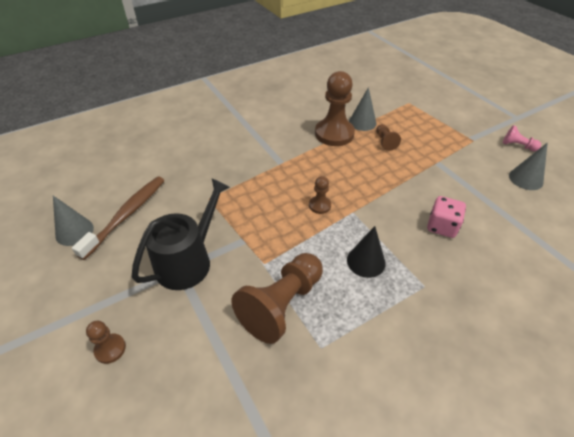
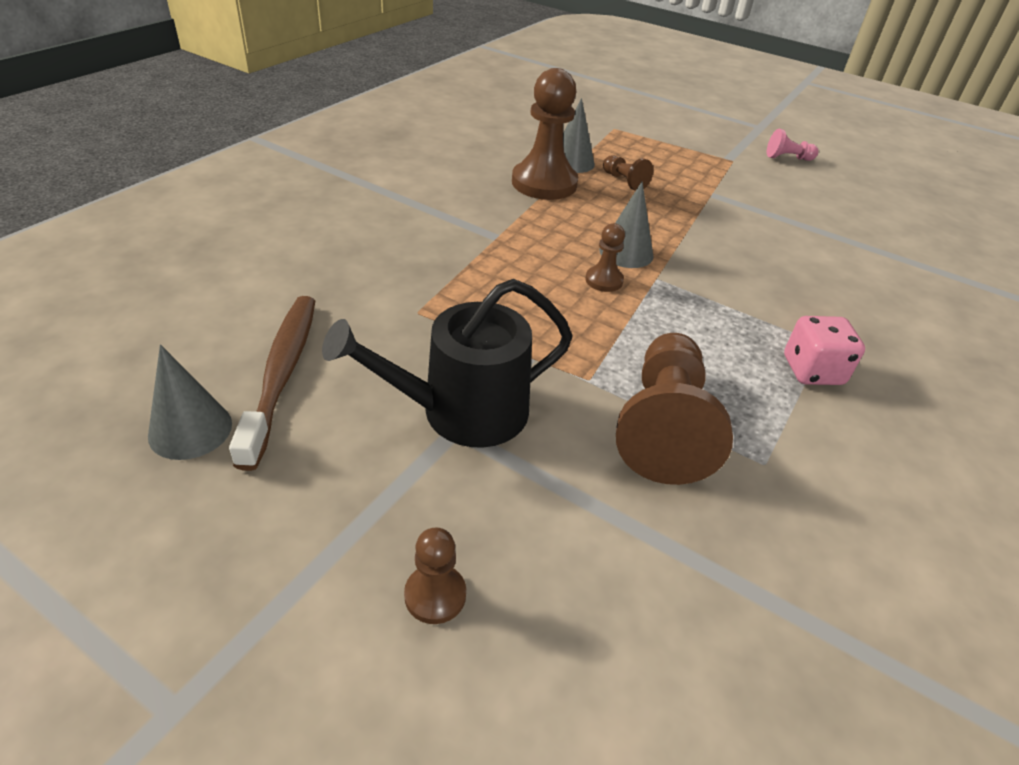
camera: 30 degrees left, 5 degrees down
(188, 261) = (461, 412): black watering can -> black watering can turned 120 degrees counterclockwise
(366, 261) = (728, 335): black cone -> none
(442, 226) = (783, 268): pink dice -> pink dice (812, 371)
(526, 179) = (827, 193): grey cone -> grey cone (626, 252)

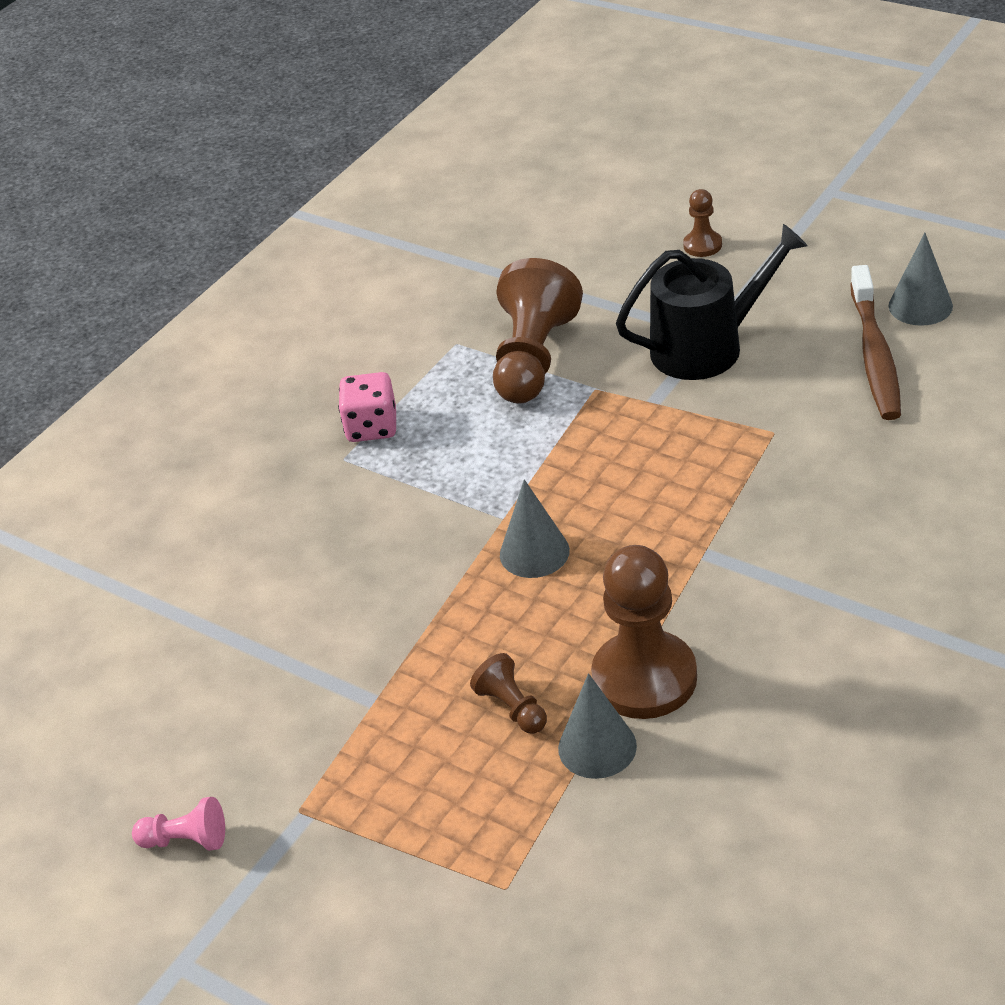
camera: 170 degrees left, 0 degrees up
(604, 280) = (568, 503): brown pawn -> none

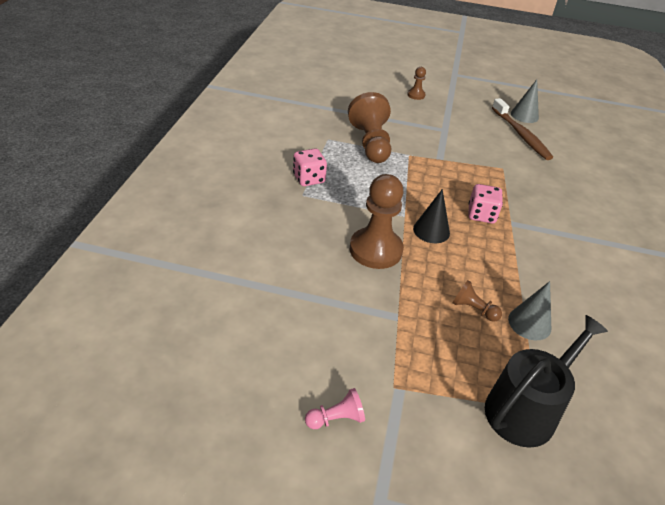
camera: 30 degrees left, 0 degrees up
(534, 552) = (431, 231): grey cone -> black cone
(644, 678) = (527, 285): brown pawn -> brown pawn (375, 250)
(654, 530) = (481, 215): none -> pink dice
(707, 347) = (448, 135): black watering can -> black watering can (526, 409)

